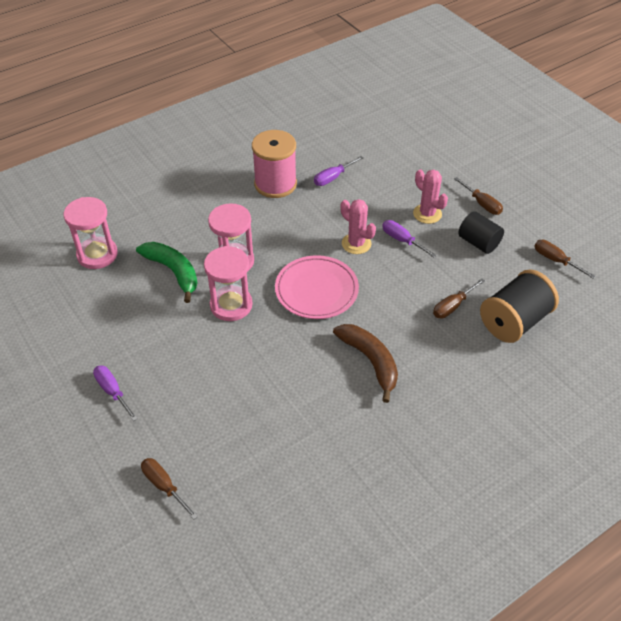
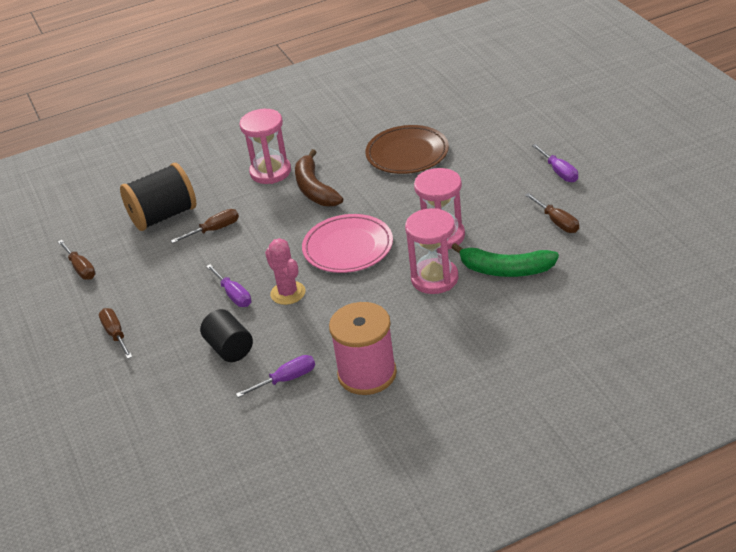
camera: 165 degrees left, 10 degrees down
(97, 255) = (600, 291): pink hourglass -> pink hourglass (270, 172)
(164, 486) = (507, 117): brown screwdriver -> brown screwdriver (557, 222)
(173, 272) = (505, 270): green banana -> green banana turned 45 degrees counterclockwise
(280, 418) = (407, 153): none -> brown plate
(427, 214) = (188, 325): pink cactus -> none
(478, 242) = (149, 289): black cylinder -> black cylinder (229, 348)

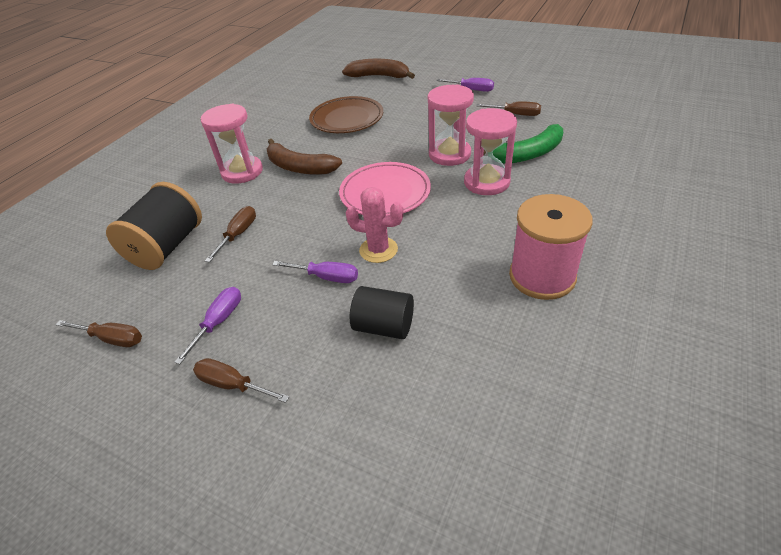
camera: 40 degrees left, 5 degrees up
(286, 379) = (479, 322): purple screwdriver -> purple screwdriver (219, 322)
(496, 112) = (379, 76): none -> brown banana

